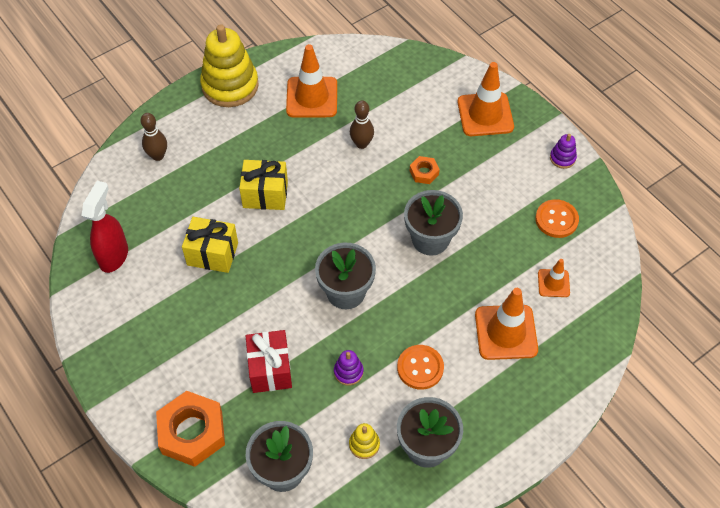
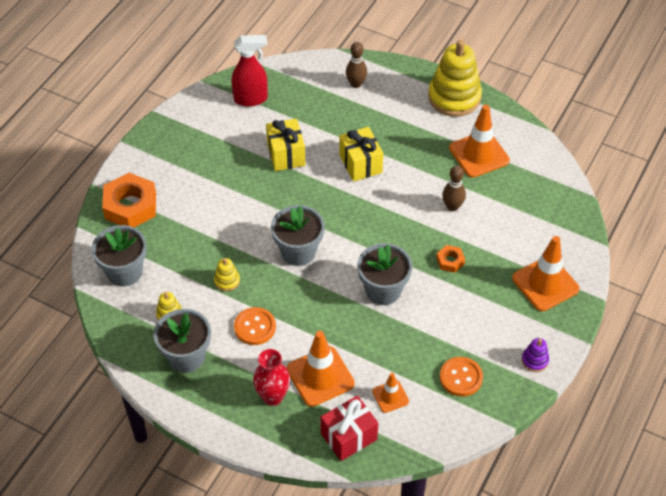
camera: 65 degrees right, 5 degrees down
(270, 369) = (204, 231): red gift -> red gift (349, 436)
(348, 372) = (227, 281): purple stacking toy -> yellow stacking toy
(511, 384) = (272, 397): none -> red vase

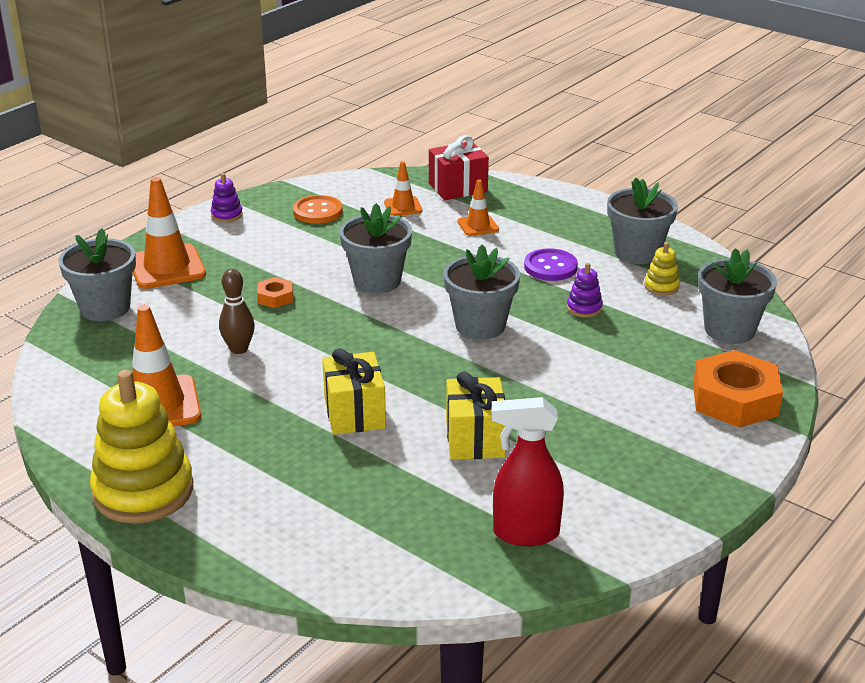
camera: 170 degrees left, 20 degrees down
(227, 281) = (584, 308): yellow stacking toy -> purple stacking toy
(255, 327) = (550, 267): orange button -> purple button
(272, 397) = (536, 217): red vase -> none
(320, 376) = (478, 226): orange traffic cone -> orange traffic cone, size x0.54
(356, 84) = (314, 536): brown bowling pin -> none
(562, 233) = (105, 308): none -> grey flower pot

